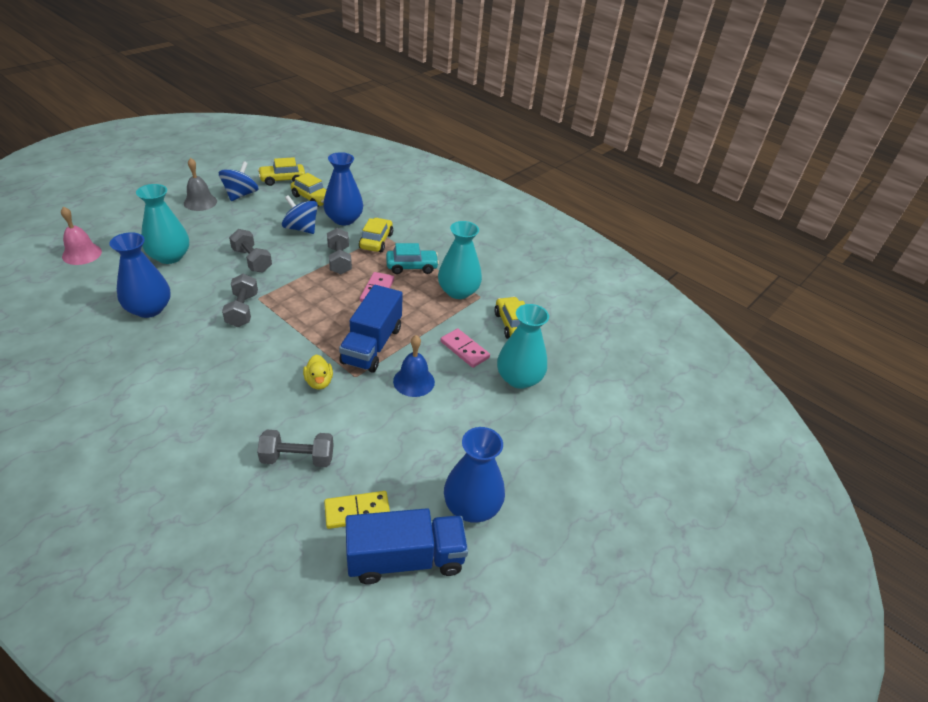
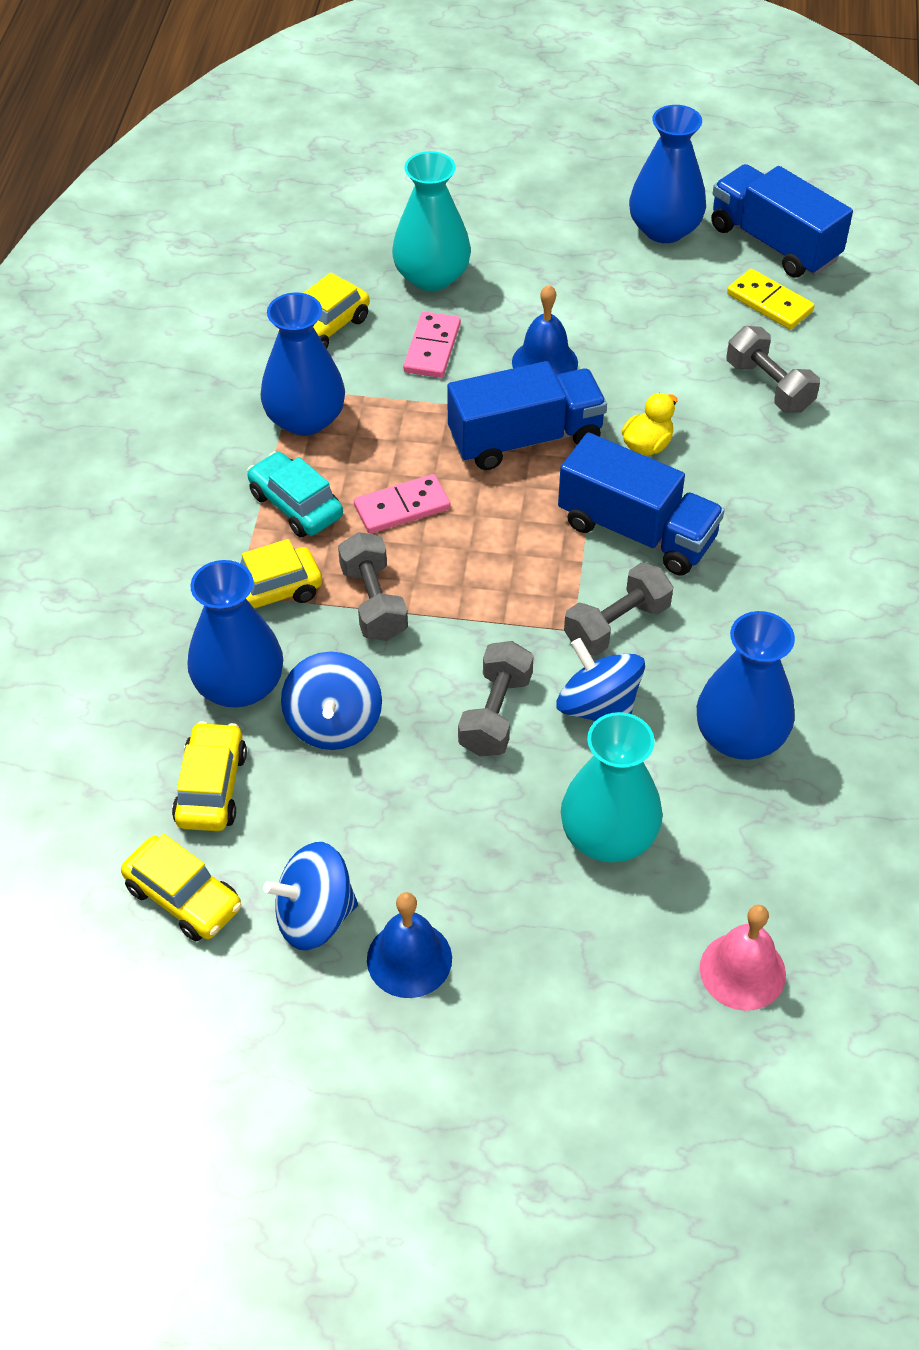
camera: 120 degrees left, 10 degrees up
(200, 202) = (409, 959): grey bell -> blue bell
(217, 283) = (598, 707): none -> blue spinning top
(277, 345) = (637, 531): none -> blue truck
(339, 260) = (373, 602): grey dumbbell -> grey dumbbell turned 60 degrees counterclockwise
(458, 291) = (305, 419): turquoise vase -> blue vase

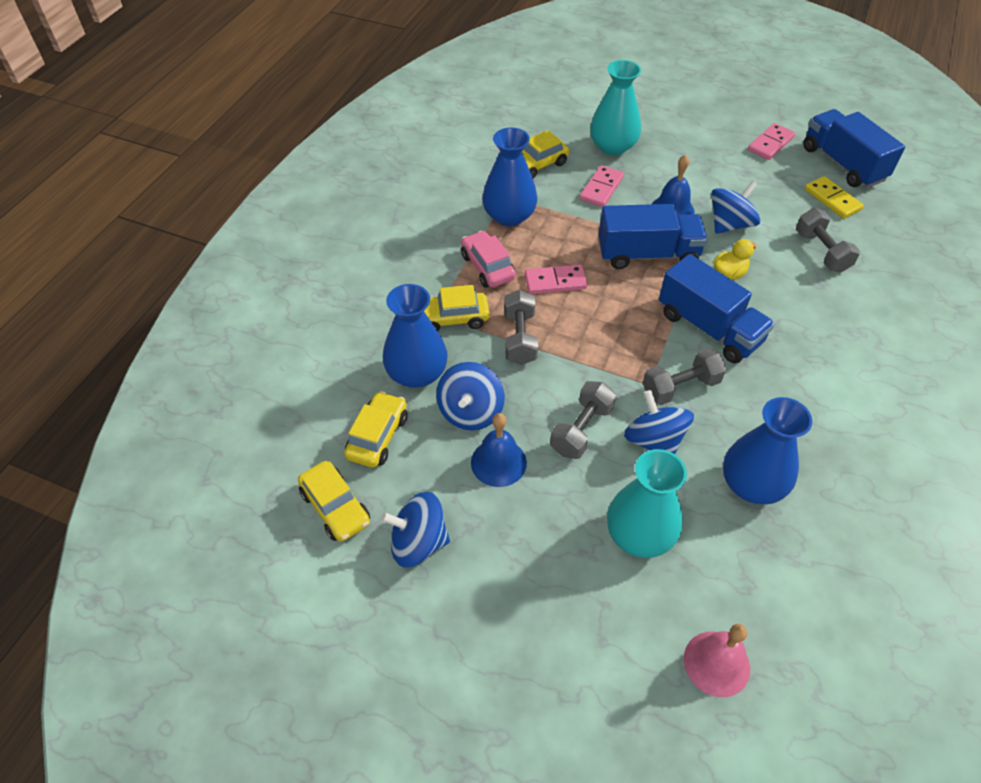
camera: 15 degrees right, 0 degrees up
(296, 505) = (487, 267): turquoise car -> pink car
(409, 959) = (474, 590): blue bell -> blue bell (498, 462)
(632, 369) = (730, 224): none -> blue spinning top
(664, 229) = (770, 144): blue vase -> pink domino

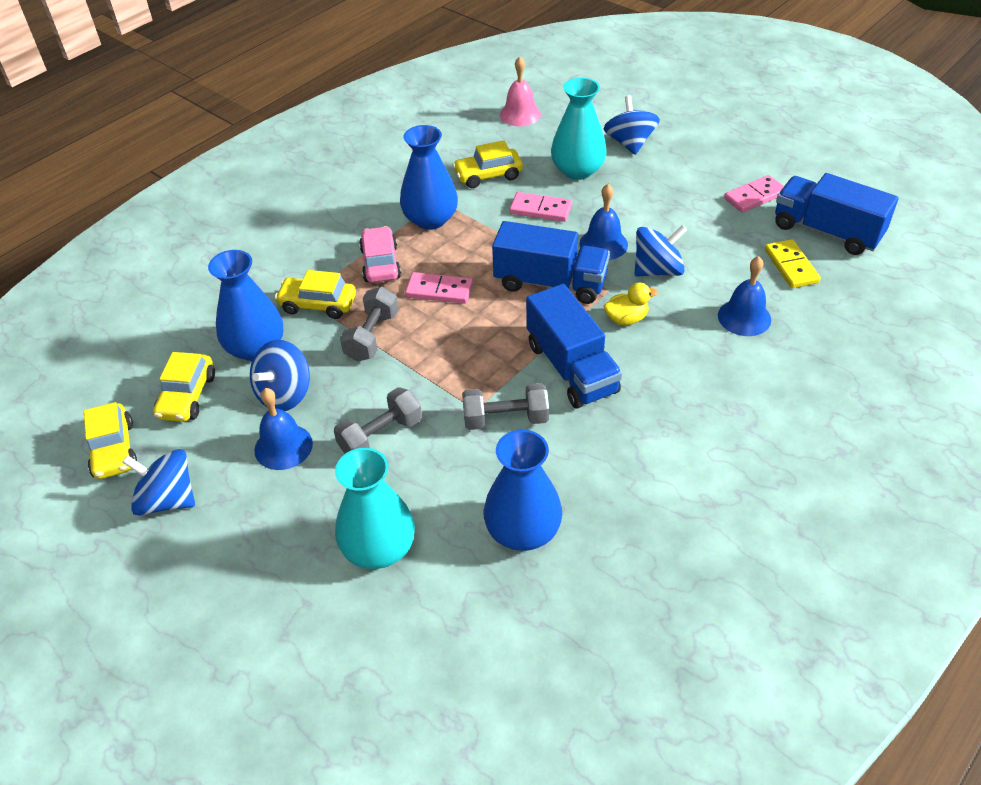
camera: 20 degrees right, 5 degrees down
(378, 436) = (187, 396): yellow car -> yellow car turned 150 degrees clockwise
(601, 188) = (541, 209): pink domino -> pink domino turned 60 degrees clockwise
(654, 441) = (447, 464): blue spinning top -> blue spinning top (629, 143)
(716, 663) = (382, 689): pink bell -> pink bell (520, 114)
(821, 252) = (744, 317): grey dumbbell -> blue bell
(842, 164) = (826, 231): blue truck -> blue truck turned 45 degrees counterclockwise

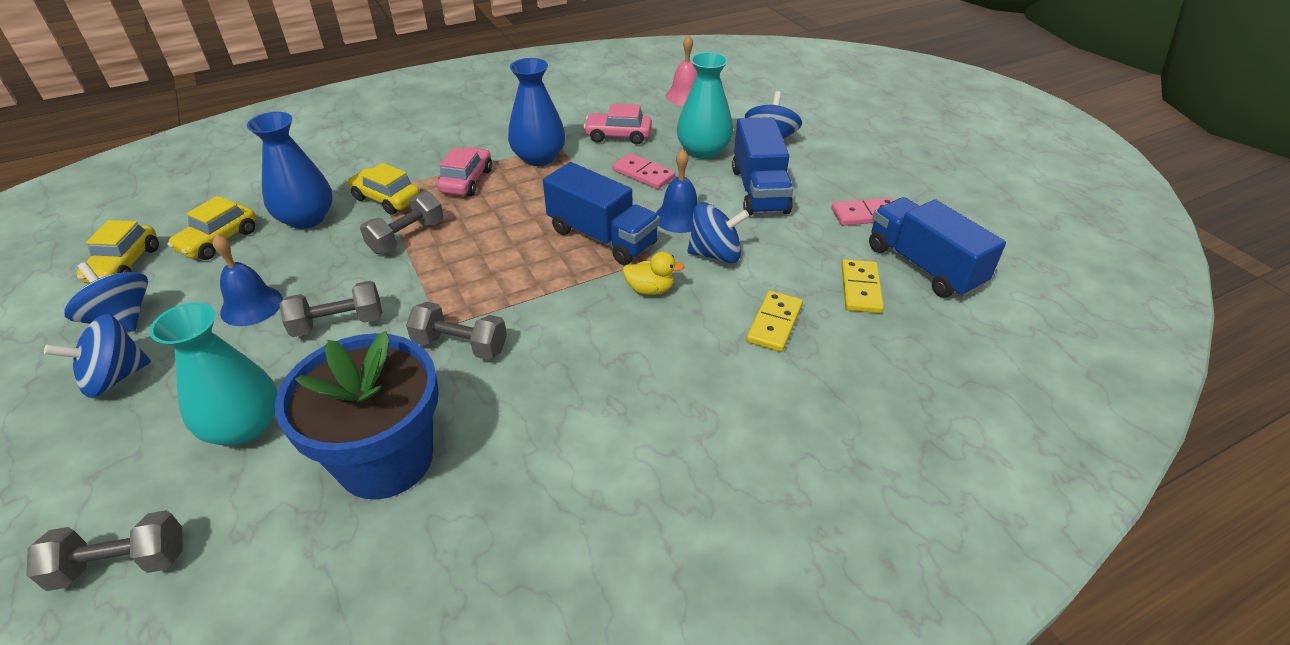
camera: 20 degrees right, 5 degrees down
(285, 394) = (294, 262): blue spinning top -> blue spinning top (115, 377)
(380, 684) = (122, 564): none -> grey dumbbell
(439, 290) = (497, 216): pink domino -> none
(488, 175) = (618, 136): yellow car -> pink car
(523, 531) = (386, 459): blue vase -> blue flower pot
(571, 368) = (561, 318): blue truck -> blue truck (759, 190)
(744, 317) = (774, 323): blue bell -> yellow domino

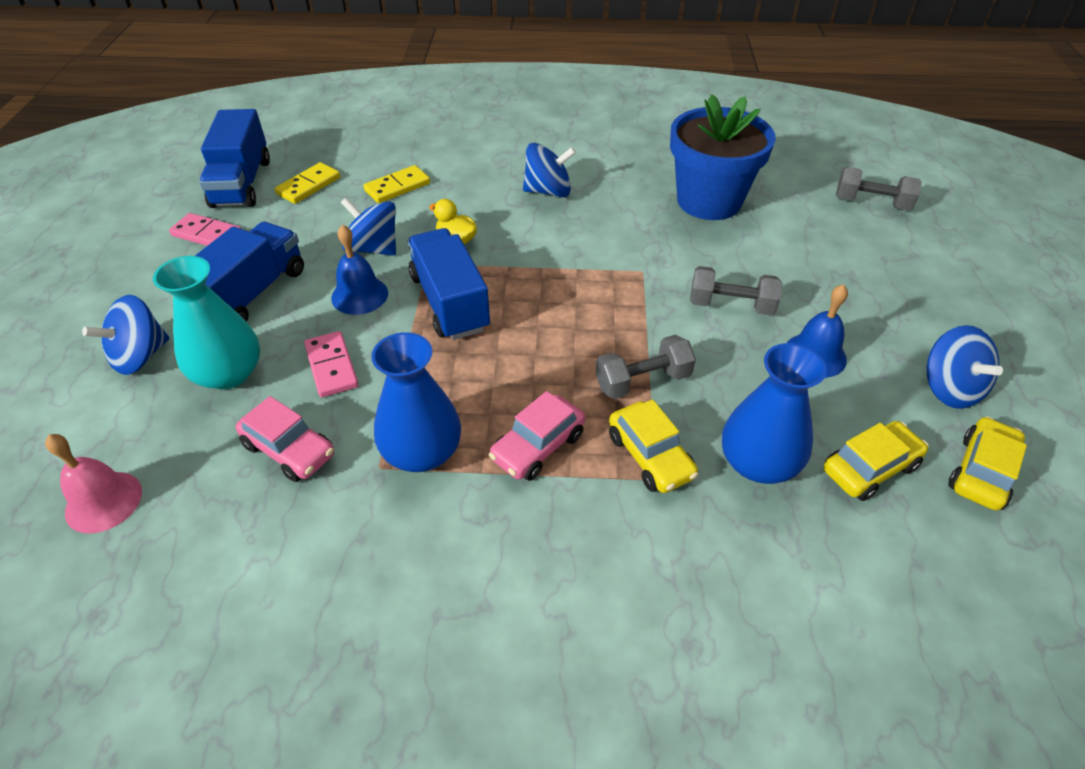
camera: 150 degrees left, 5 degrees up
(115, 377) = (928, 325): blue spinning top -> blue spinning top (548, 191)
(244, 426) = (807, 251): turquoise vase -> none
(460, 345) = (633, 251): grey dumbbell -> none

